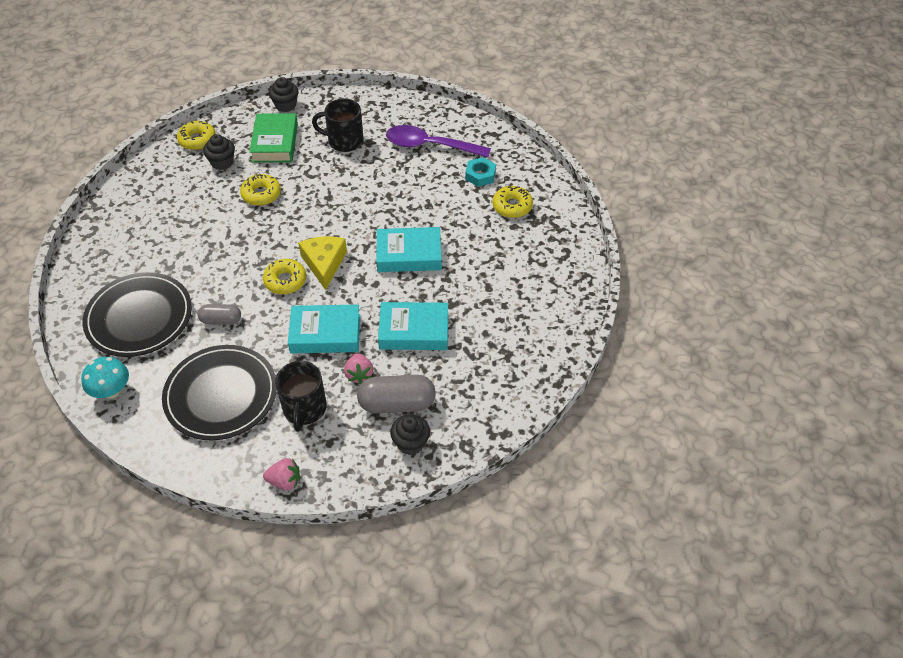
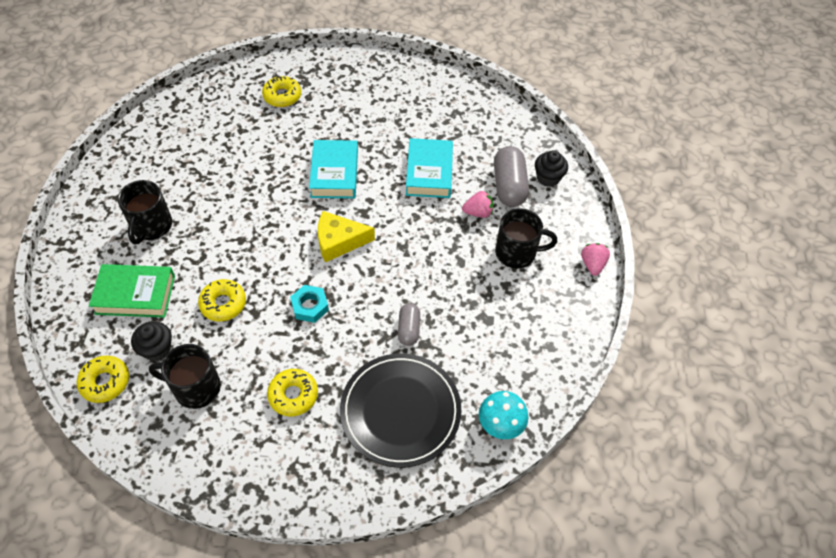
camera: 90 degrees left, 5 degrees up
(184, 188) = (195, 388): none -> black mug
(221, 395) = (503, 321): black plate -> none
(285, 281) = (359, 274): yellow donut -> yellow donut (293, 395)
(286, 105) = (66, 287): black cupcake -> none
(325, 333) = (430, 238): turquoise book -> none
(430, 146) = (180, 152): purple spoon -> none
(480, 175) = (234, 116): turquoise nut -> turquoise nut (310, 306)

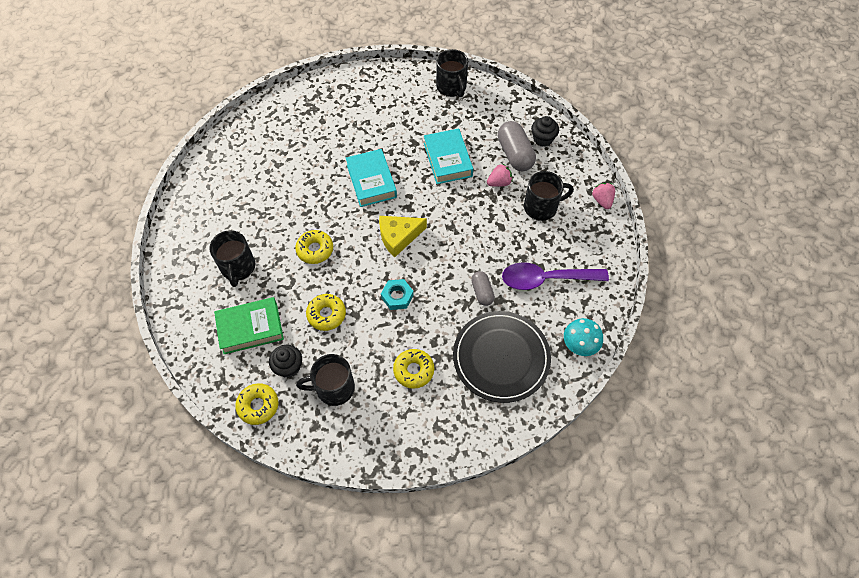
camera: 15 degrees left, 5 degrees up
(282, 96) = (299, 125): yellow donut -> yellow donut (315, 250)
(465, 97) = (451, 87): none -> black mug
(490, 335) = (546, 279): none -> purple spoon

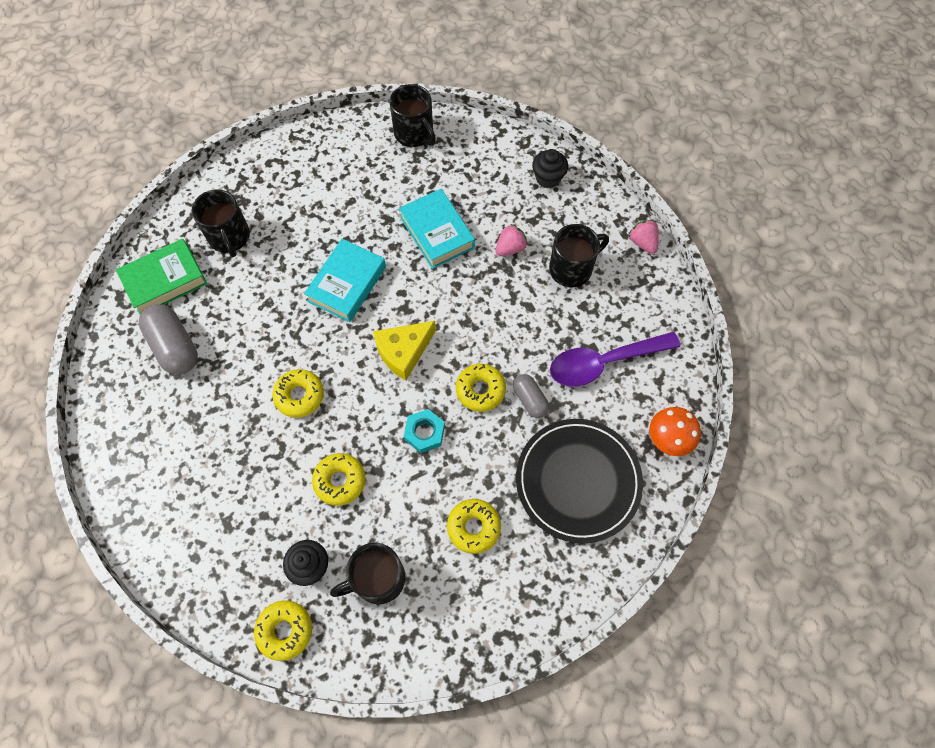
camera: 15 degrees left, 5 degrees up
(238, 267) = (203, 446): black mug -> black mug (229, 237)
(250, 328) = (244, 526): green book -> green book (165, 280)
(371, 181) = (347, 284): turquoise book -> turquoise book turned 60 degrees clockwise
(447, 276) = (480, 390): none -> yellow donut
(515, 154) = (519, 206): grey capsule -> grey capsule (175, 347)
(579, 345) = (668, 439): turquoise mushroom -> orange mushroom

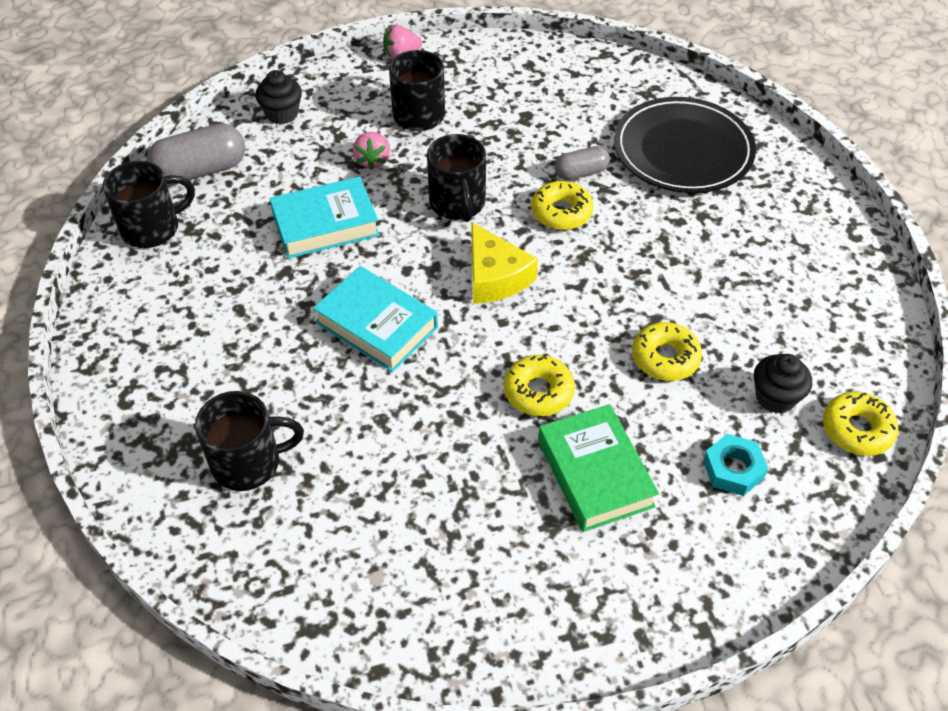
camera: 80 degrees left, 15 degrees down
(165, 280) = (301, 558): green book -> green book (595, 473)
(175, 347) = (427, 546): grey capsule -> grey capsule (201, 171)
(377, 579) = (791, 332): black mug -> black mug (457, 204)
(424, 433) = (610, 269): turquoise nut -> turquoise nut (733, 469)
(473, 527) = (731, 240): yellow donut -> none
(510, 248) = (373, 160): pink strawberry -> pink strawberry turned 150 degrees counterclockwise
(604, 362) = (545, 108): purple spoon -> none
(668, 439) = (642, 78): orange mushroom -> none

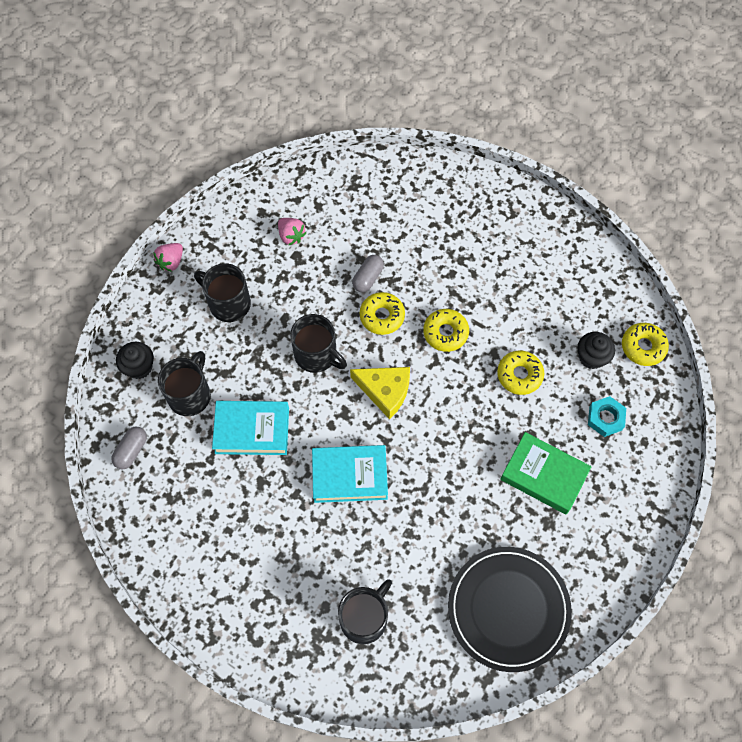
camera: 40 degrees left, 15 degrees up
(152, 228) = (146, 516): black mug -> black mug (190, 395)
(201, 171) = (131, 451): grey capsule -> grey capsule, size x0.59
(325, 224) = (252, 430): turquoise book -> turquoise book turned 60 degrees clockwise
(373, 160) = (234, 361): pink strawberry -> pink strawberry (291, 236)
(538, 392) = (474, 449): yellow donut -> yellow donut (445, 333)
(683, 150) = (411, 217): black plate -> black plate (508, 609)

